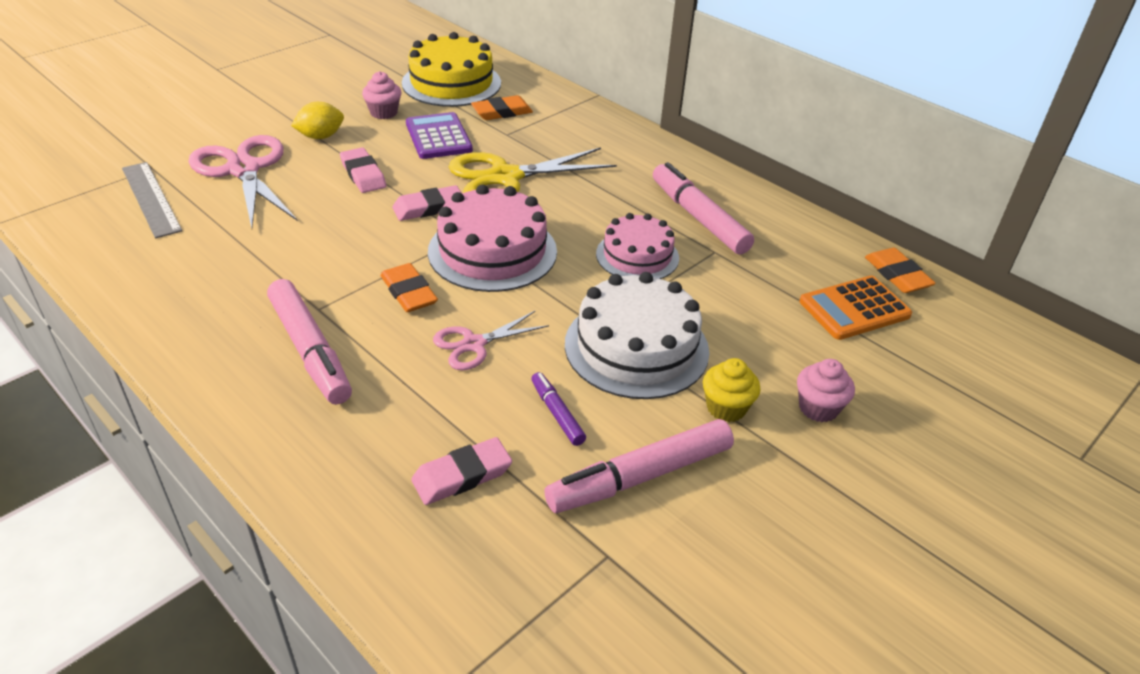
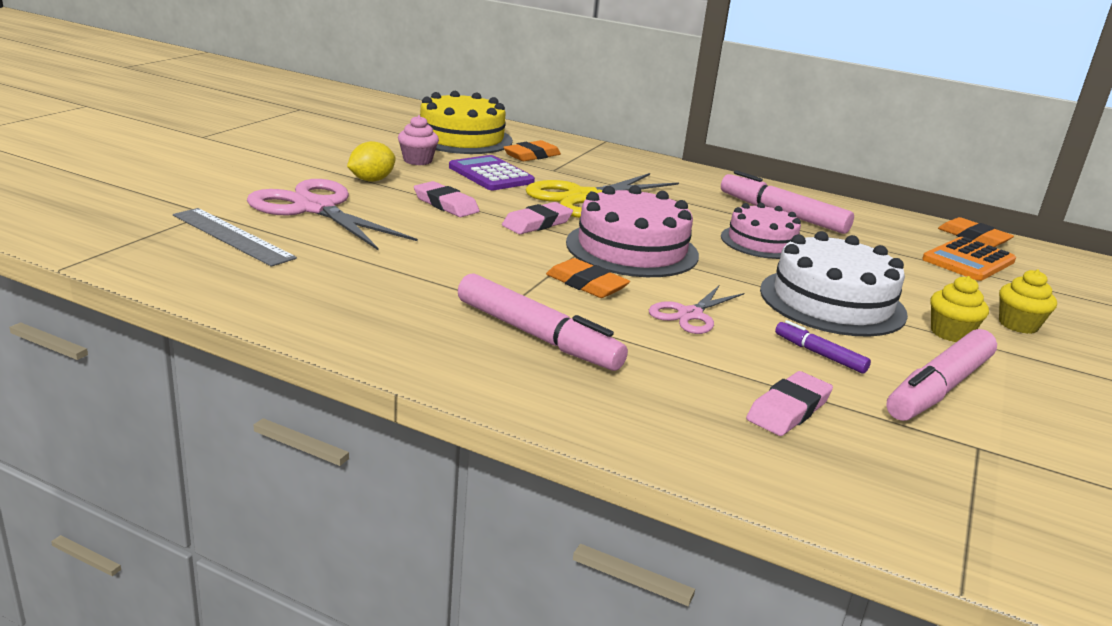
camera: 20 degrees left, 15 degrees down
(818, 408) = (1018, 325): pink cupcake -> yellow cupcake

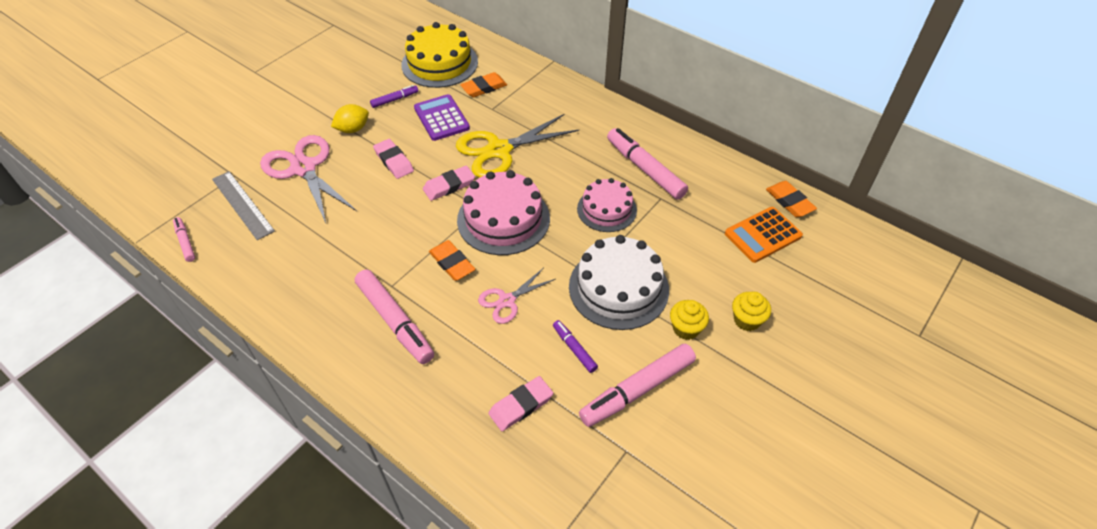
camera: 15 degrees right, 25 degrees up
(149, 268) = (185, 242): none -> pink marker
(417, 161) = (395, 99): pink cupcake -> purple marker

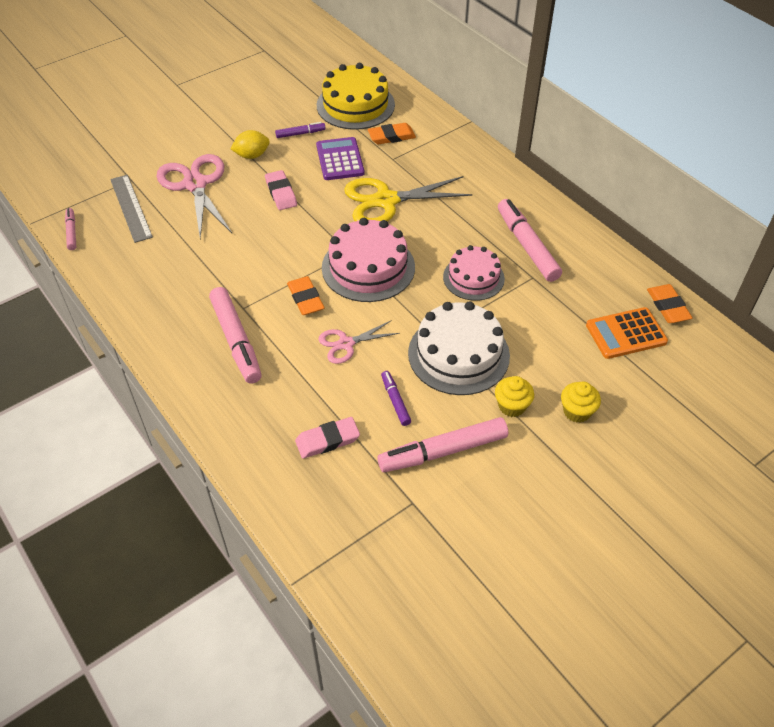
camera: 15 degrees right, 0 degrees up
(449, 186) = (326, 226): pink eraser -> none

